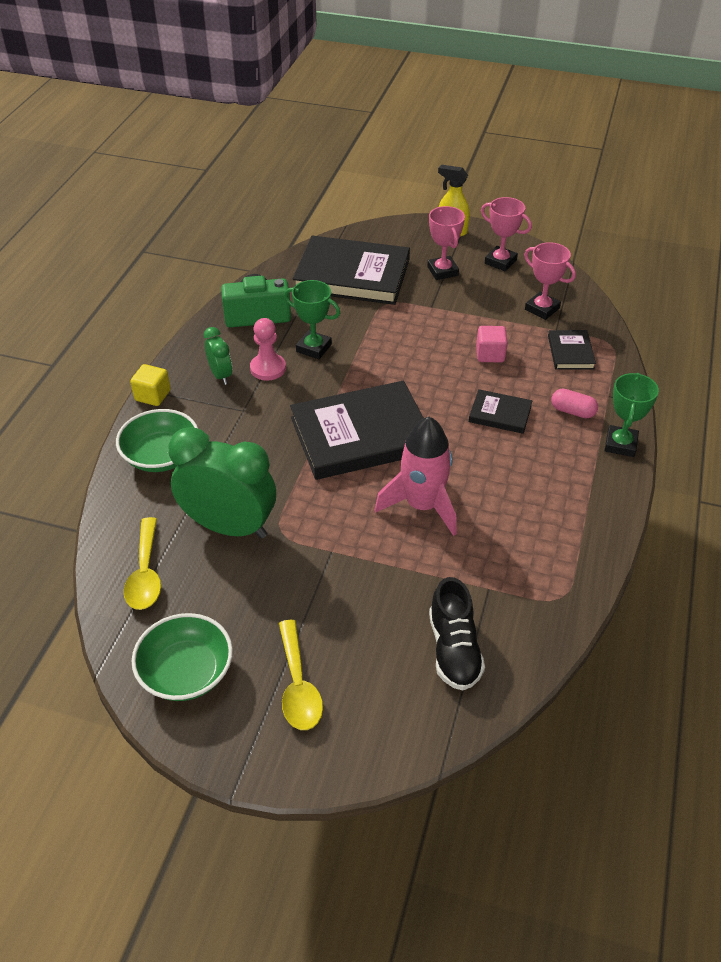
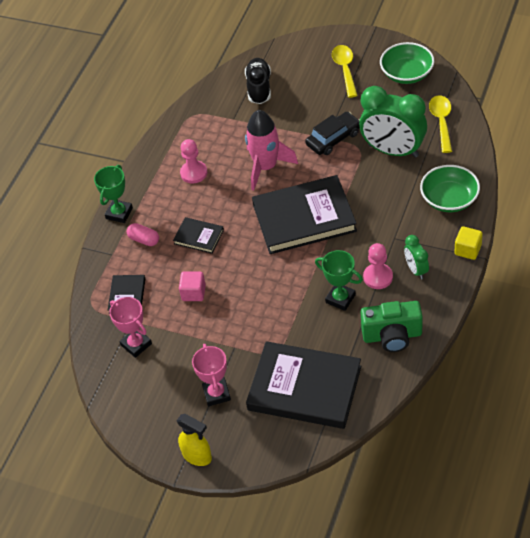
camera: 170 degrees left, 5 degrees up
(320, 549) = (333, 139): none -> black car
(500, 262) = (158, 407): pink trophy -> none
(530, 498) = (194, 173): none -> pink pawn

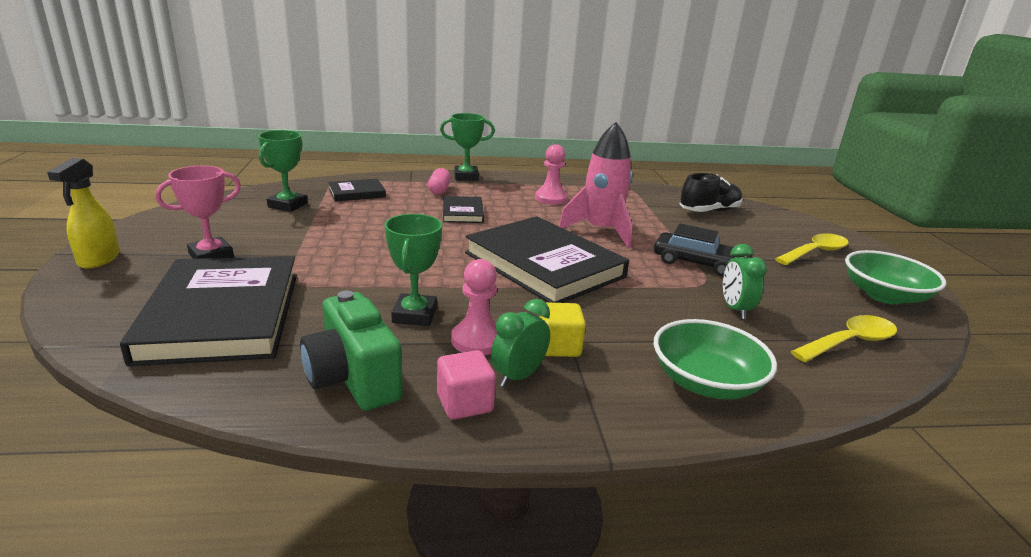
camera: 55 degrees right, 25 degrees down
(136, 344) = (287, 205): pink trophy -> green trophy
(193, 293) = (376, 221): pink cube -> pink cube (464, 403)
(393, 151) = (735, 309): green clock -> green clock, size x0.48
(468, 250) = (611, 431): yellow cube -> yellow cube (558, 346)

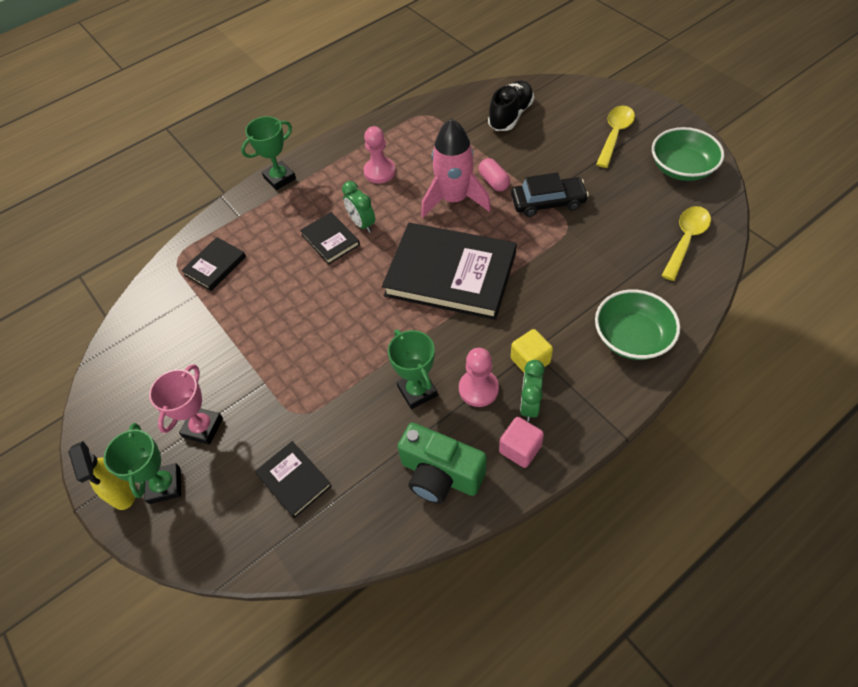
camera: 25 degrees left, 30 degrees up
(222, 315) = (294, 480): black book -> black book, size x0.47
(287, 205) = (178, 323): green trophy -> green trophy (164, 485)
(439, 190) = (278, 216): pink capsule -> pink capsule (493, 182)
(735, 309) = (604, 247): green clock -> green clock (362, 224)

